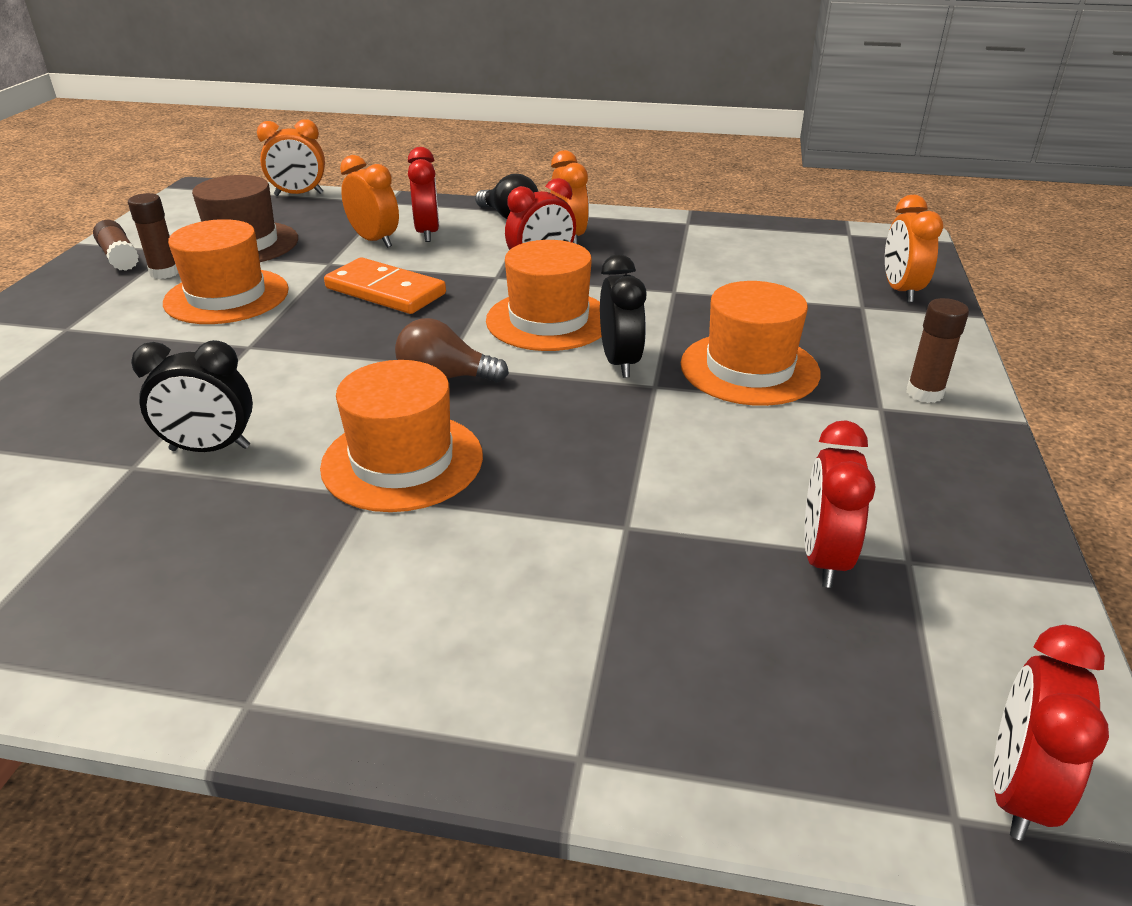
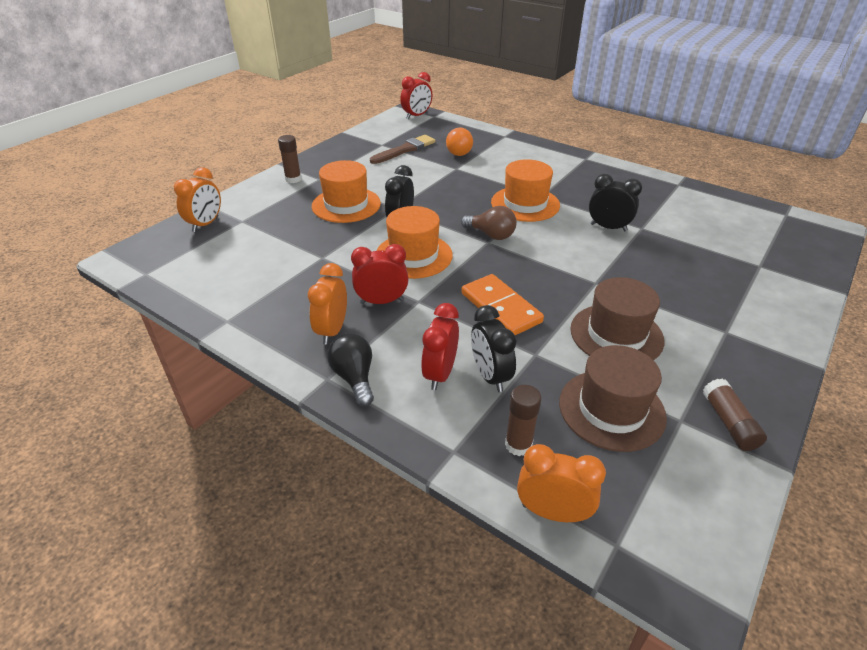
camera: 155 degrees left, 5 degrees up
(164, 273) = (675, 382): brown glue stick -> brown glue stick (518, 445)
(227, 296) = (616, 334): orange hat -> brown hat
(375, 240) = (490, 376): orange clock -> black clock
(673, 600) = (458, 151): none -> orange light bulb
(823, 558) = (405, 150): red clock -> brown brush

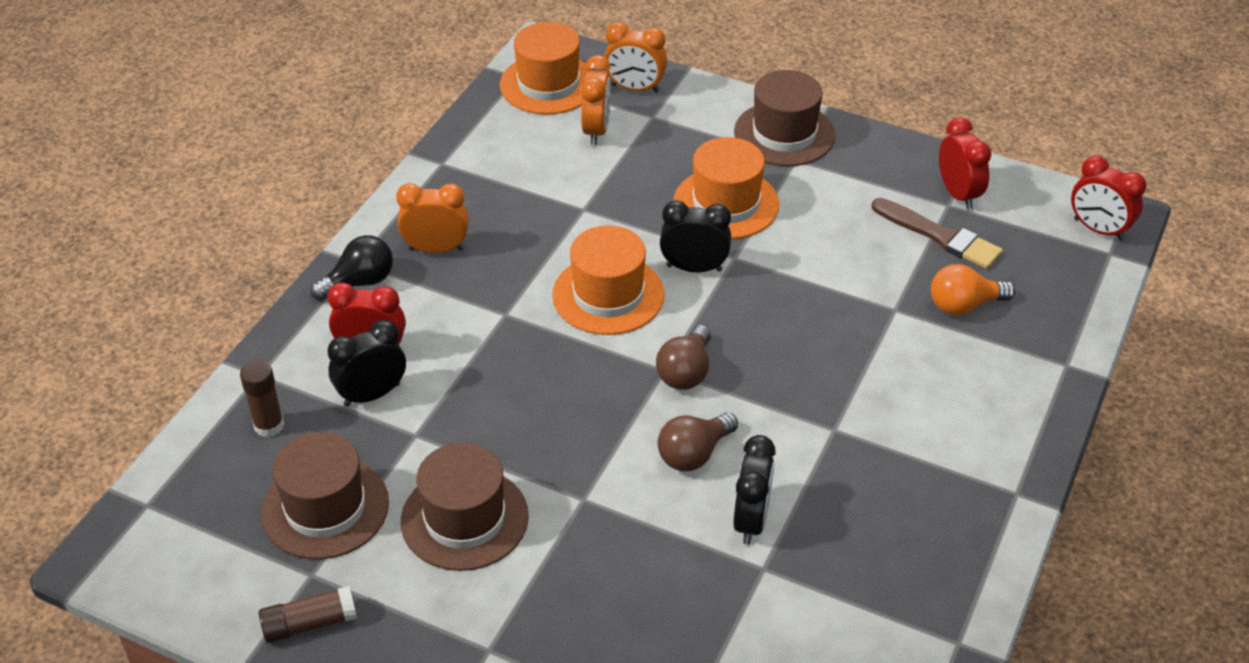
camera: 80 degrees right, 5 degrees up
(293, 179) = (784, 134): brown glue stick -> brown hat
(381, 301) = (498, 280): red clock -> red clock (958, 194)
(501, 307) = (504, 396): orange domino -> none
(525, 204) = (797, 408): orange hat -> orange hat (548, 84)
(552, 512) = (185, 455): orange clock -> orange clock (596, 130)
(558, 239) = (694, 454): none -> brown light bulb

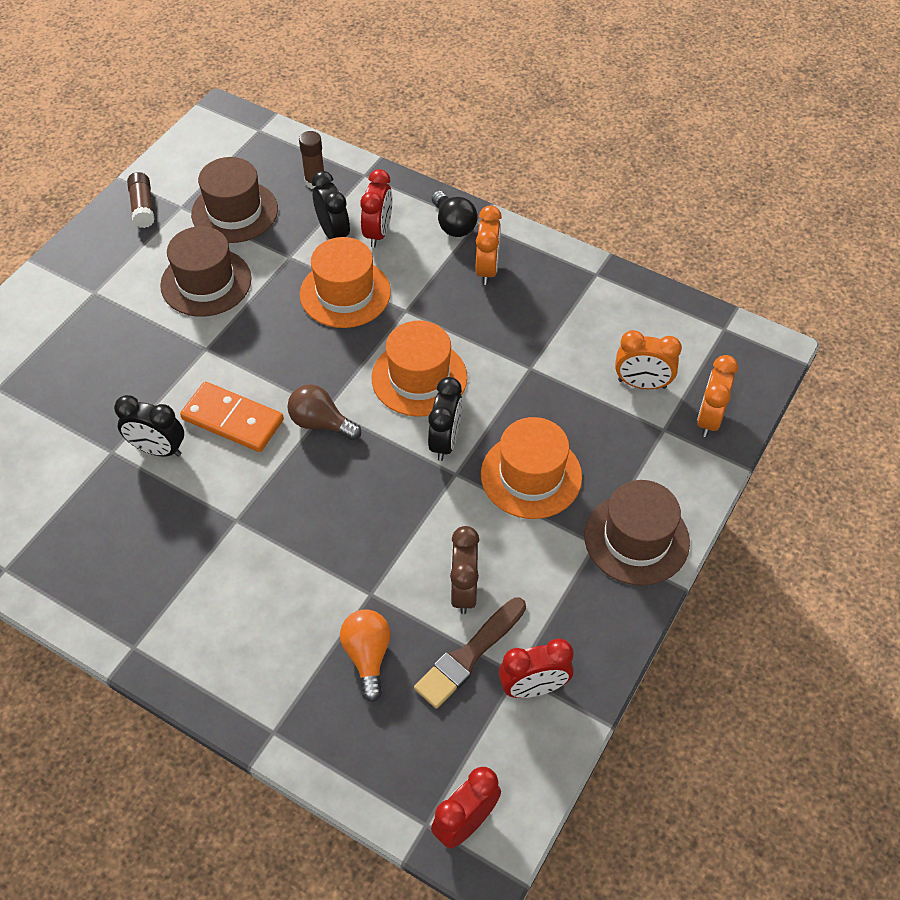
camera: 95 degrees right, 10 degrees up
(548, 84) = (713, 351): orange hat -> orange hat (345, 293)
(694, 454) = (232, 420): brown light bulb -> orange domino
(872, 244) = (463, 590): none -> brown clock

